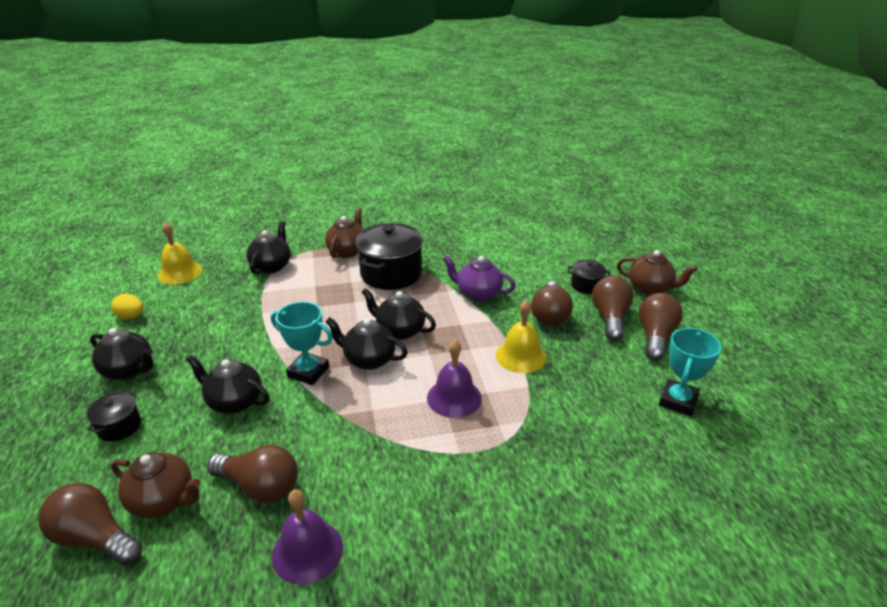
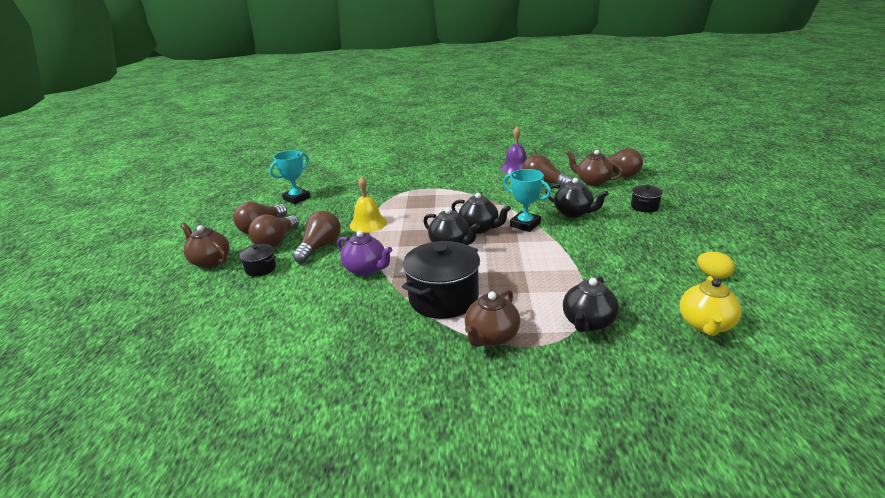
camera: 165 degrees left, 5 degrees down
(129, 370) = (669, 234): black teapot -> none
(180, 272) = (705, 325): yellow bell -> yellow teapot
(454, 398) = (427, 207): purple bell -> none

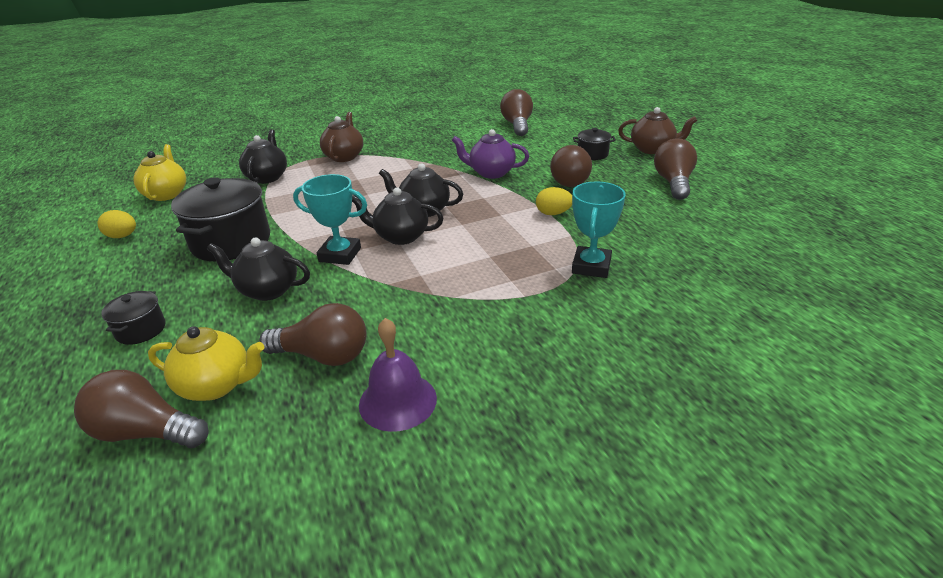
camera: 155 degrees right, 5 degrees up
(276, 241) = (625, 175): brown light bulb -> brown light bulb (517, 125)
(296, 198) = (716, 226): turquoise trophy -> turquoise trophy (591, 266)
(368, 223) = (553, 213): yellow bell -> yellow egg
(443, 298) = (396, 168): black pot -> black pot (231, 242)
(592, 181) = (217, 385): brown teapot -> yellow teapot

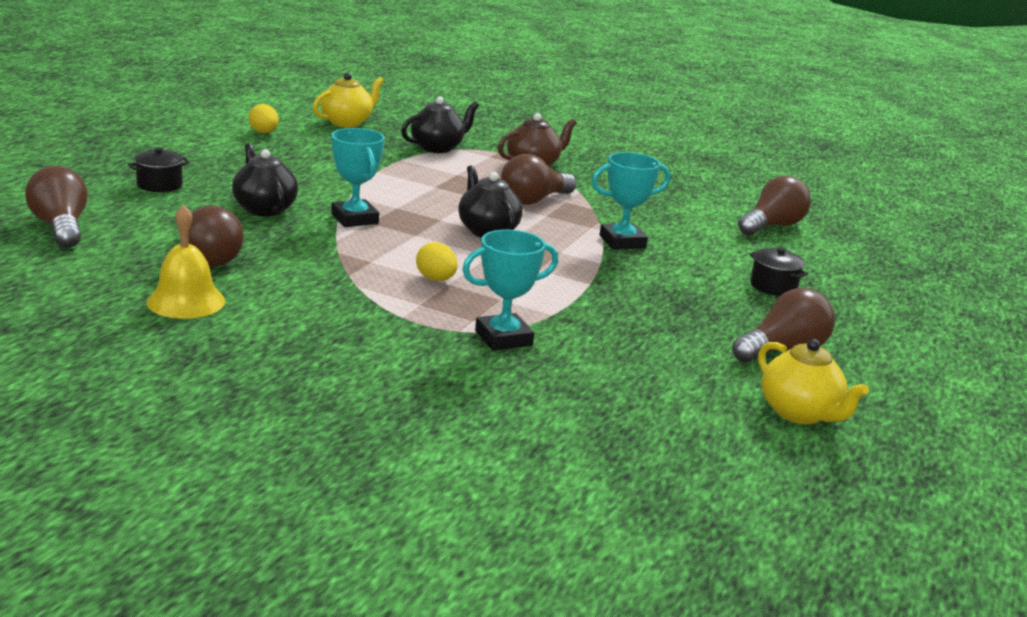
camera: 45 degrees right, 10 degrees down
(217, 385) = (130, 232): yellow teapot -> yellow teapot (800, 413)
(231, 242) = (312, 172): black pot -> none
(398, 401) = (186, 301): purple bell -> yellow bell
(400, 236) = (422, 234): black teapot -> none
(491, 173) = (622, 242): purple teapot -> turquoise trophy
(553, 213) = (584, 295): yellow egg -> yellow egg (436, 279)
(568, 180) = (678, 286): brown light bulb -> brown light bulb (533, 200)
(652, 149) = (860, 321): brown teapot -> none

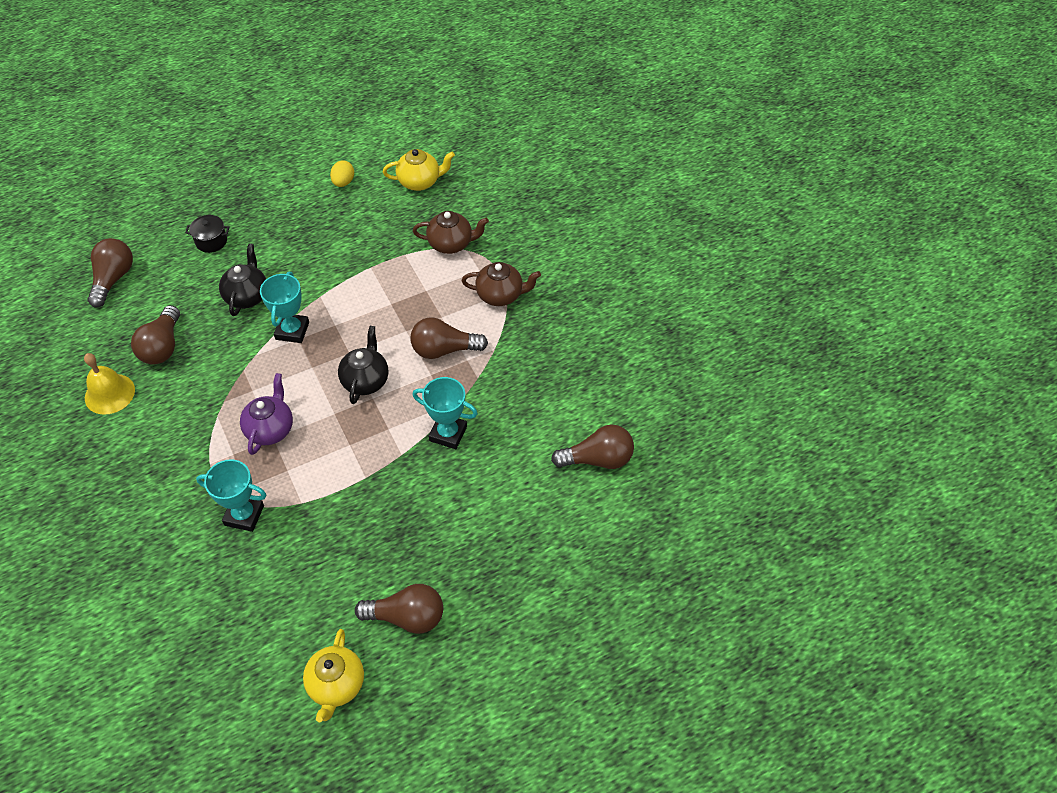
camera: 40 degrees right, 30 degrees up
(436, 279) = (270, 429): yellow egg -> purple teapot
(438, 148) = (451, 244): black teapot -> brown teapot
(773, 286) = (495, 540): black pot -> none

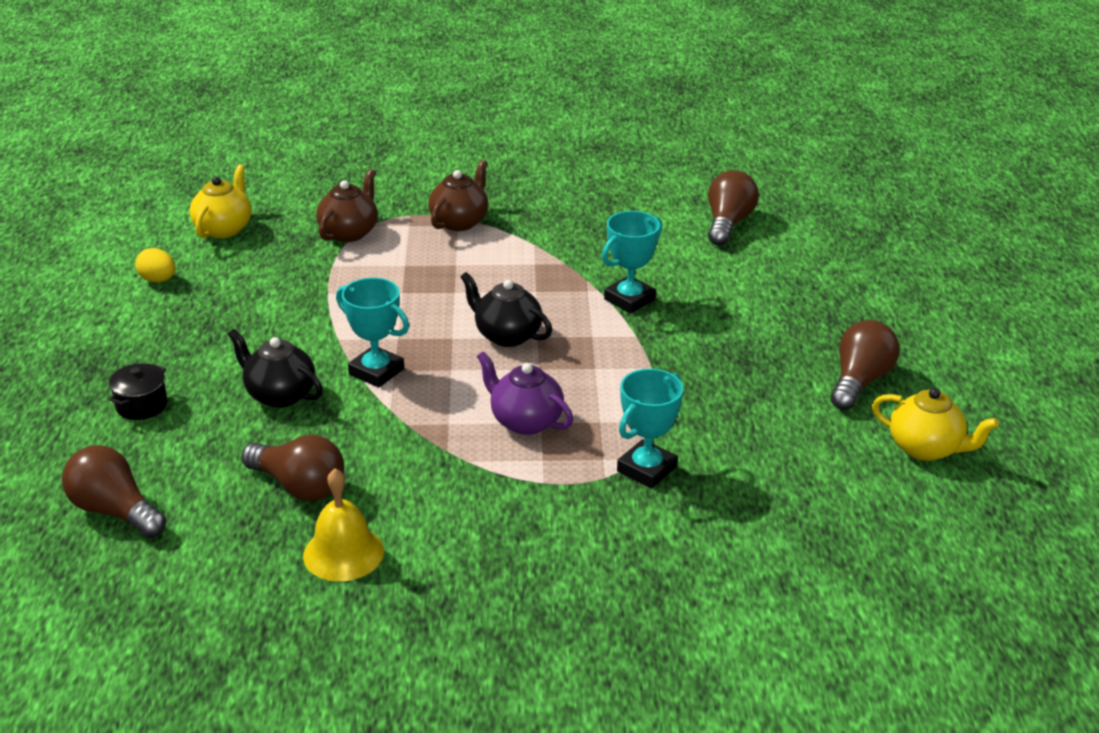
camera: 65 degrees left, 20 degrees down
(444, 350) = (506, 274): brown light bulb -> none

